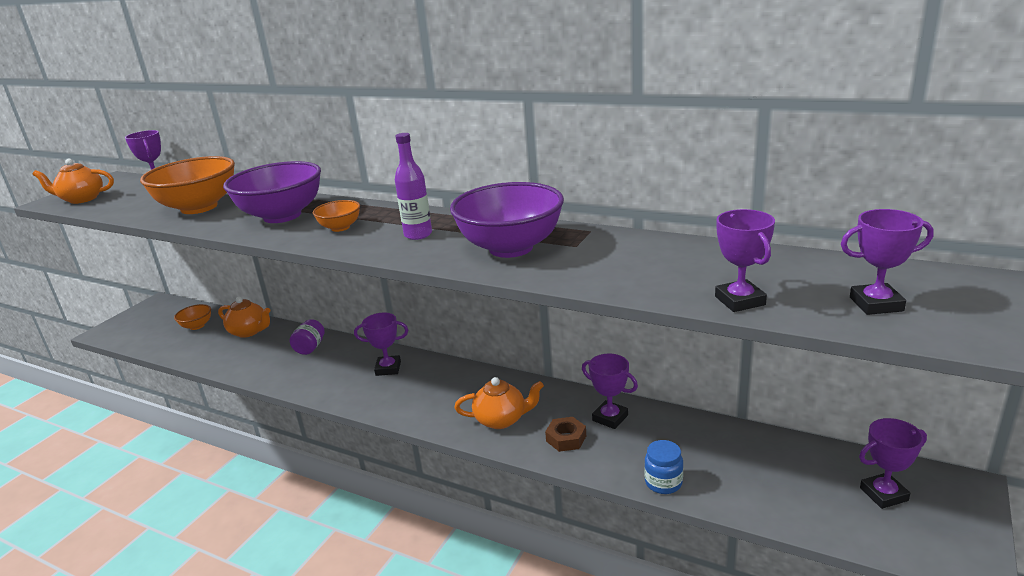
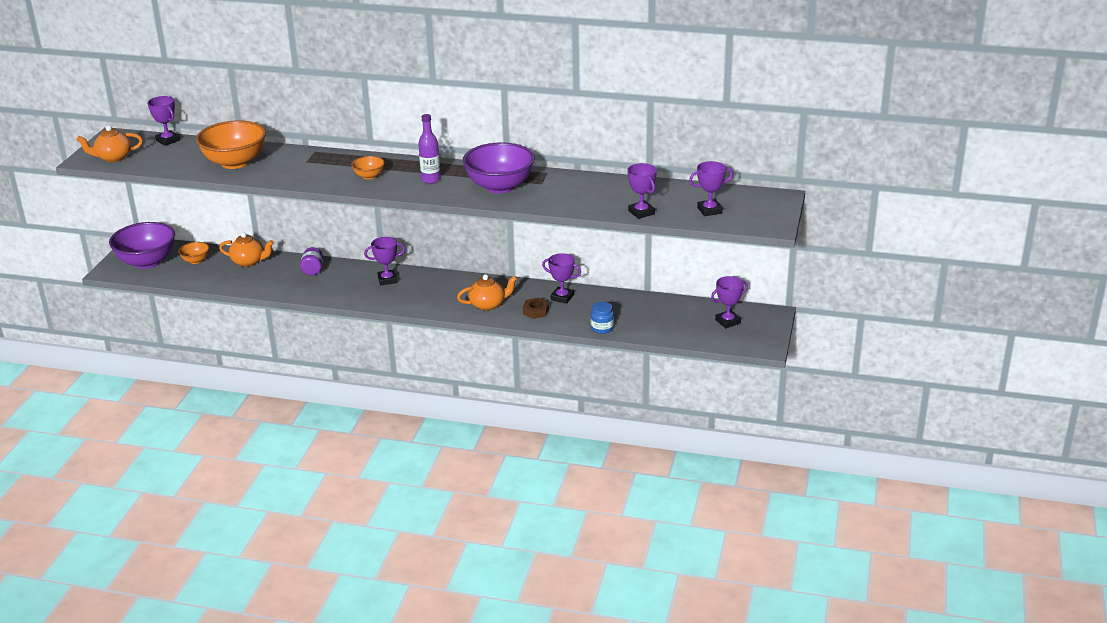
camera: 15 degrees left, 5 degrees up
(282, 216) = (314, 168): purple bowl -> purple bowl (147, 262)

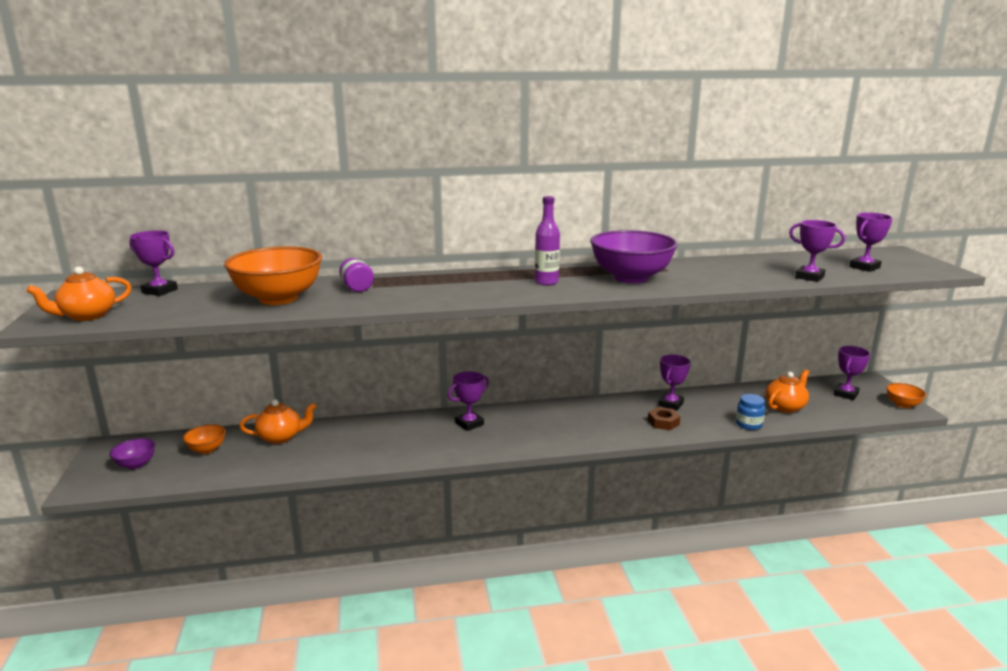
camera: 25 degrees left, 10 degrees down
(147, 262) = (136, 464): purple bowl -> purple bowl, size x0.47
(313, 270) = (370, 431): purple jar -> purple jar (357, 288)
(369, 176) = (470, 288): orange bowl -> orange bowl (903, 404)
(488, 305) = (607, 426): orange teapot -> orange teapot (785, 407)
(562, 297) = (670, 404): purple trophy -> purple trophy turned 60 degrees counterclockwise

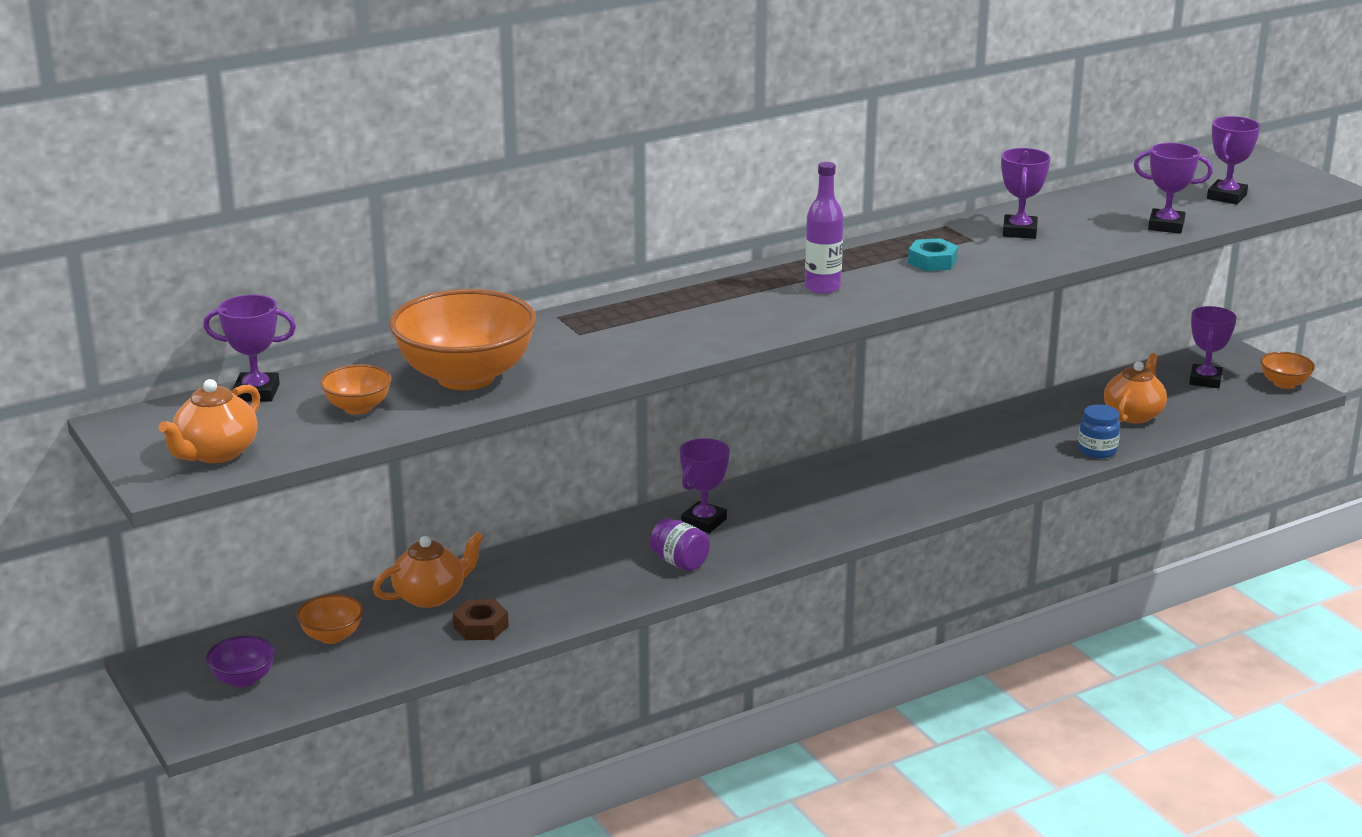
camera: 20 degrees left, 5 degrees up
(197, 305) = (358, 408): none -> orange bowl
(357, 288) = (559, 340): purple jar -> purple jar (680, 562)
(631, 278) = (932, 262): purple bowl -> turquoise nut
(663, 422) = (981, 468): brown nut -> brown nut (481, 626)
(670, 404) = (975, 438): purple trophy -> purple trophy (1019, 231)

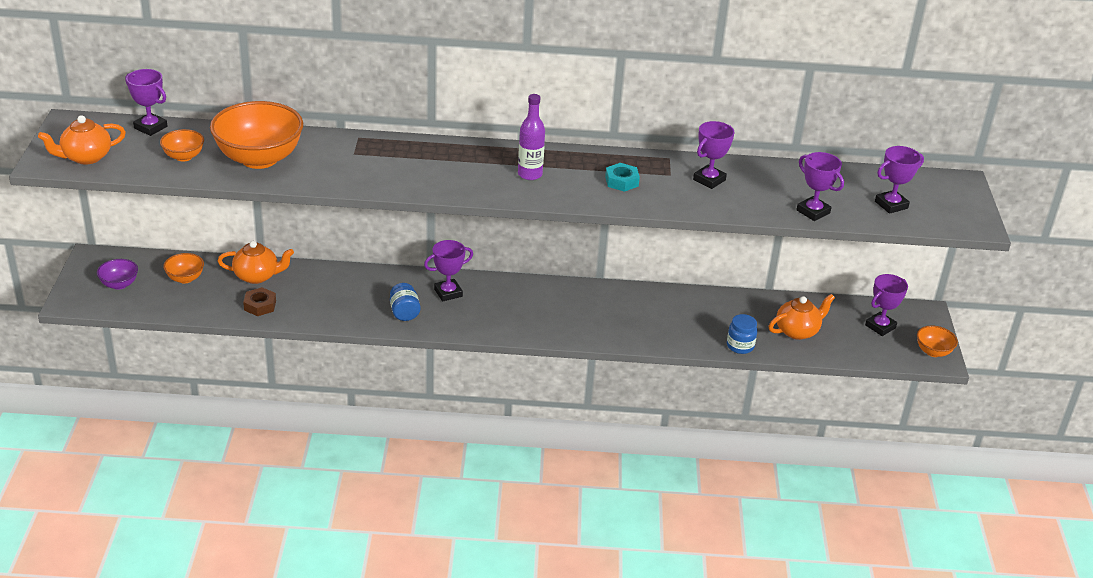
camera: 30 degrees right, 10 degrees up
(680, 562) = (404, 312): purple jar -> blue jar

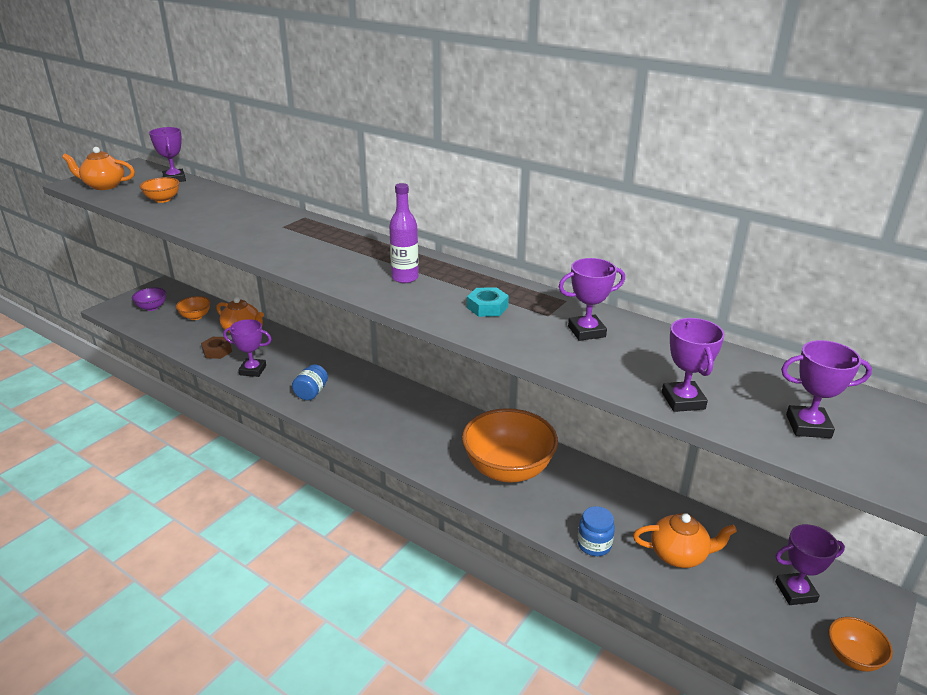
camera: 35 degrees right, 5 degrees down
(259, 159) = (209, 213): orange bowl -> orange bowl (508, 469)
(448, 293) = (364, 389): purple trophy -> purple trophy (253, 370)

